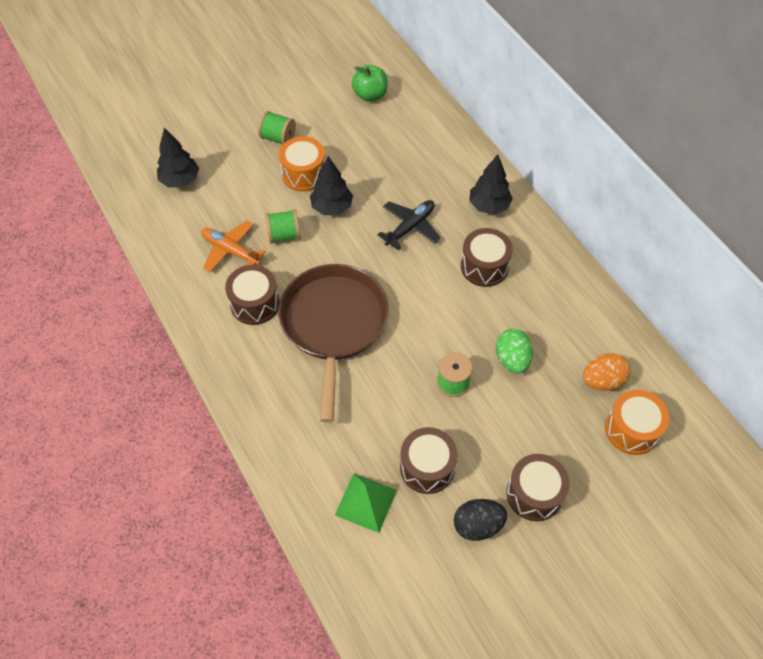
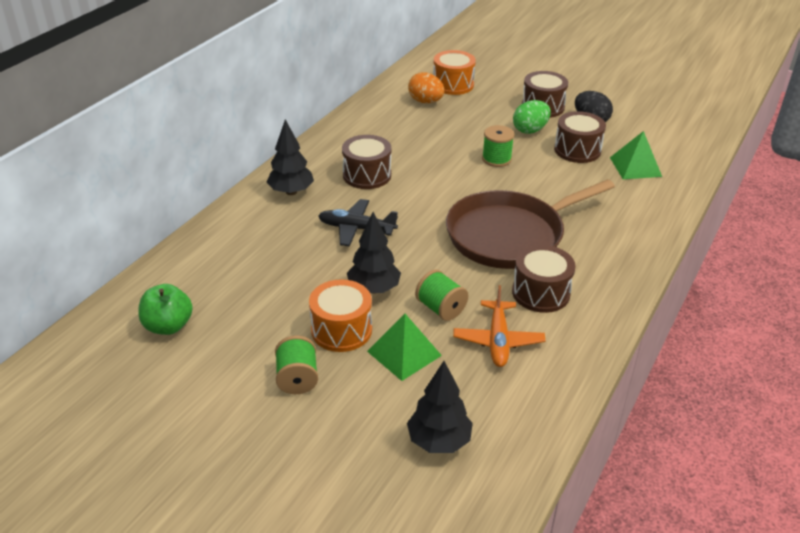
camera: 120 degrees left, 20 degrees down
(259, 196) = (404, 353): none -> green pyramid
(512, 359) = (447, 139): green egg -> green egg (530, 130)

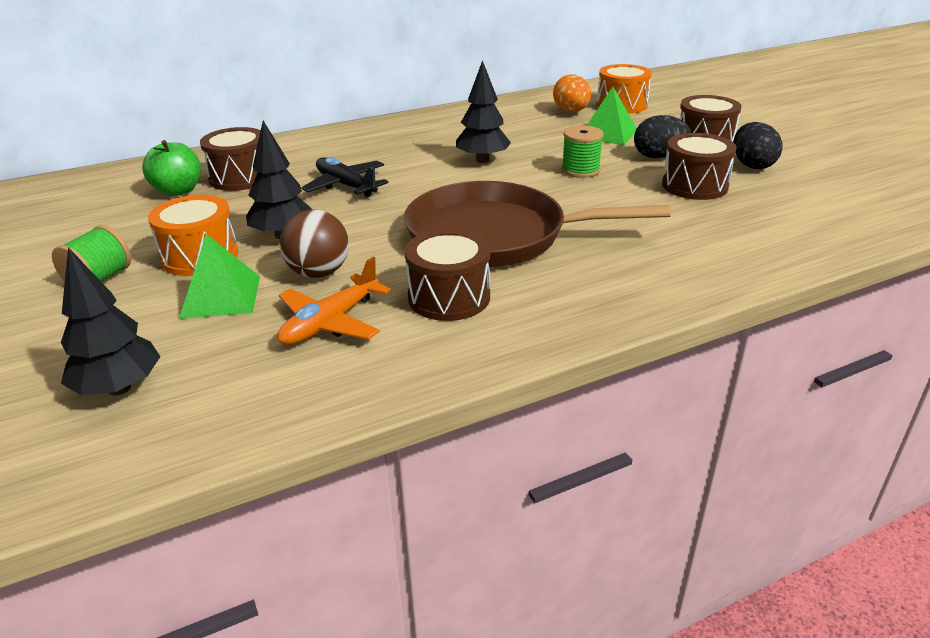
camera: 35 degrees right, 5 degrees down
(168, 326) = (80, 205): green apple -> green apple (178, 191)
(291, 192) = (334, 145): black tree -> black tree (482, 160)
(367, 175) = (422, 150): brown drum -> brown drum (240, 177)
(440, 308) = (318, 273): green spool -> brown ball
(530, 130) = (658, 156): green egg -> black egg
(635, 167) = (755, 219): green pyramid -> green pyramid (608, 133)

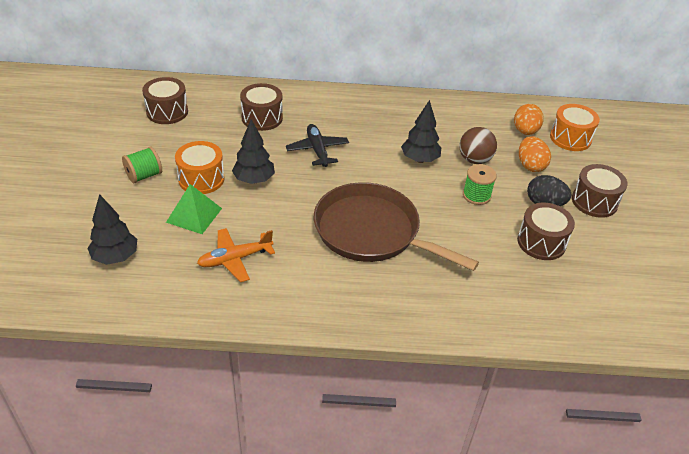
camera: 25 degrees right, 10 degrees up
(178, 191) = (221, 117): green apple -> none
(318, 273) = (253, 219): brown ball -> brown ball (474, 160)
(449, 297) = (308, 269): brown drum -> brown drum (167, 112)
(608, 133) = (530, 165): green pyramid -> orange egg
(752, 165) = (604, 240): black egg -> none

